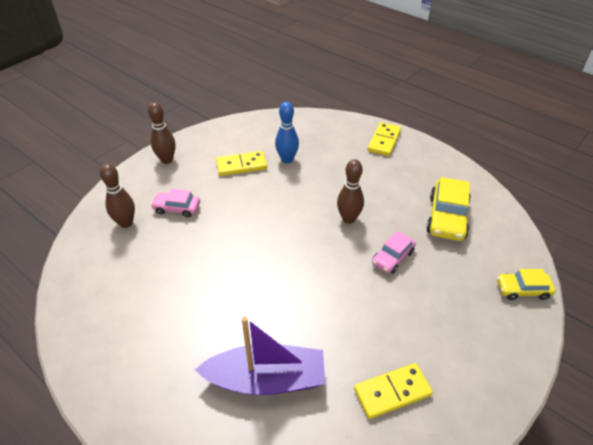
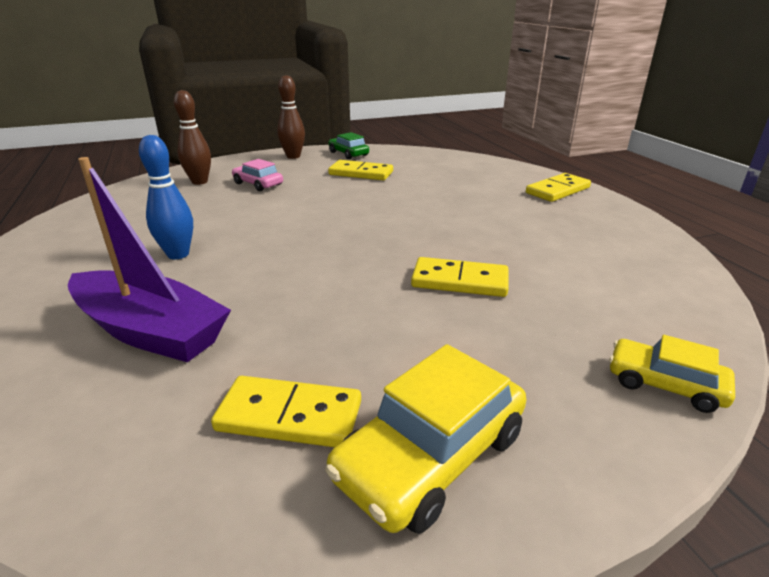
camera: 30 degrees right, 15 degrees down
(208, 141) = (348, 154): none -> green car
(287, 159) = (416, 179): blue bowling pin -> blue bowling pin (178, 254)
(348, 219) = (437, 234): brown bowling pin -> none
(392, 257) = (460, 281): pink car -> yellow domino
(447, 217) = (588, 269): yellow car -> yellow car (431, 455)

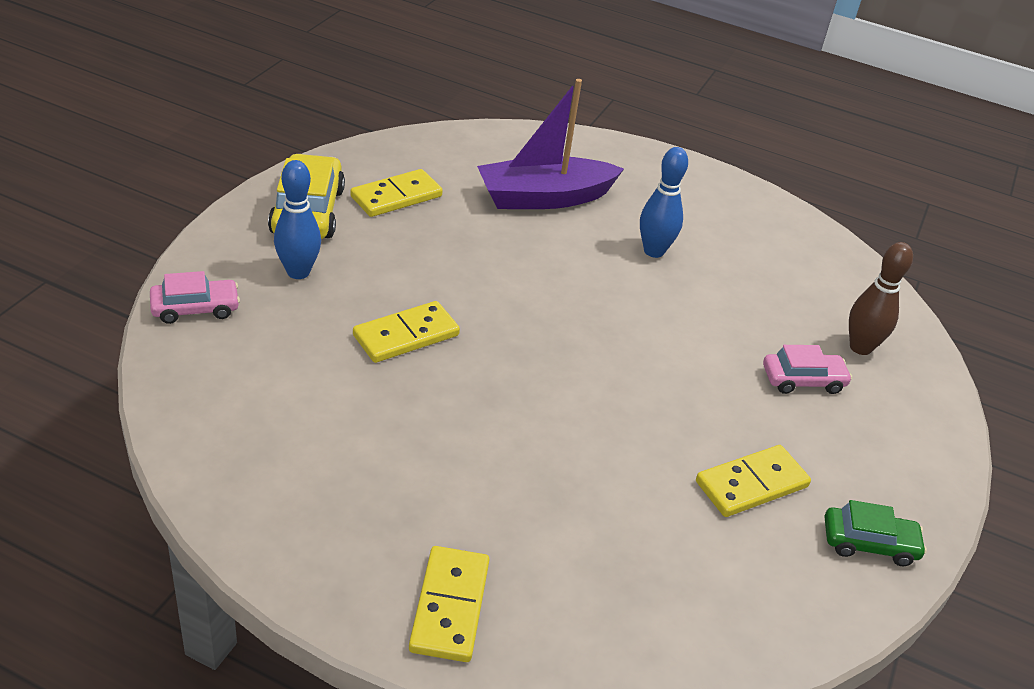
camera: 130 degrees right, 10 degrees up
(293, 156) = (908, 478): brown bowling pin -> none
(514, 373) = (298, 272): none -> blue bowling pin
(665, 384) = (195, 308): yellow car -> pink car

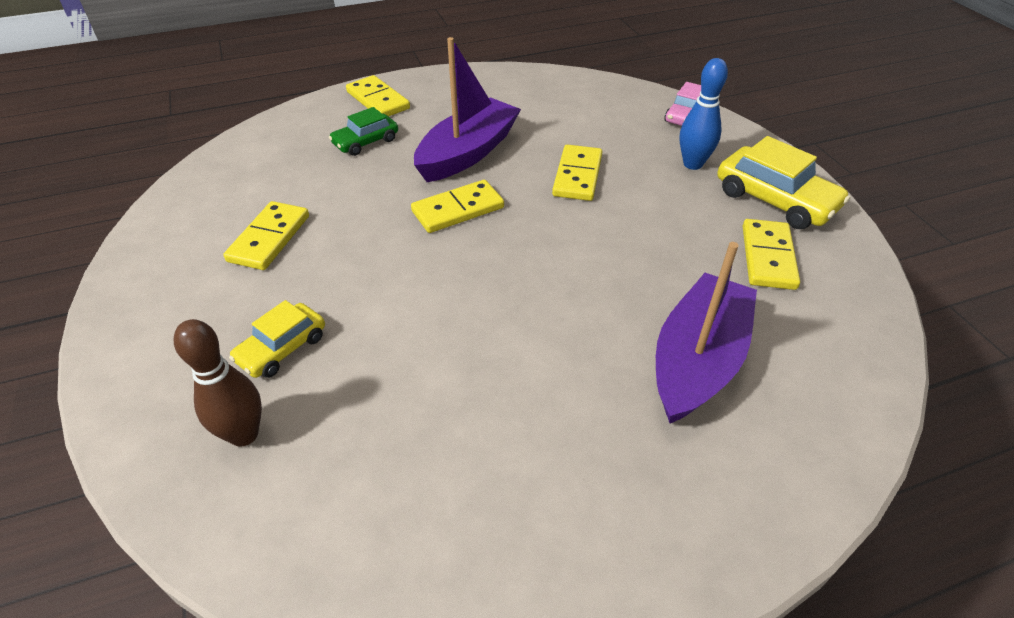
camera: 140 degrees right, 5 degrees up
(461, 435) = (467, 153): none -> purple boat
(553, 385) = (458, 210): none -> yellow domino
(654, 251) = (536, 384): blue bowling pin -> none
(803, 380) = (282, 348): pink car -> yellow car
(869, 543) = (161, 255): green car -> green car (365, 142)

